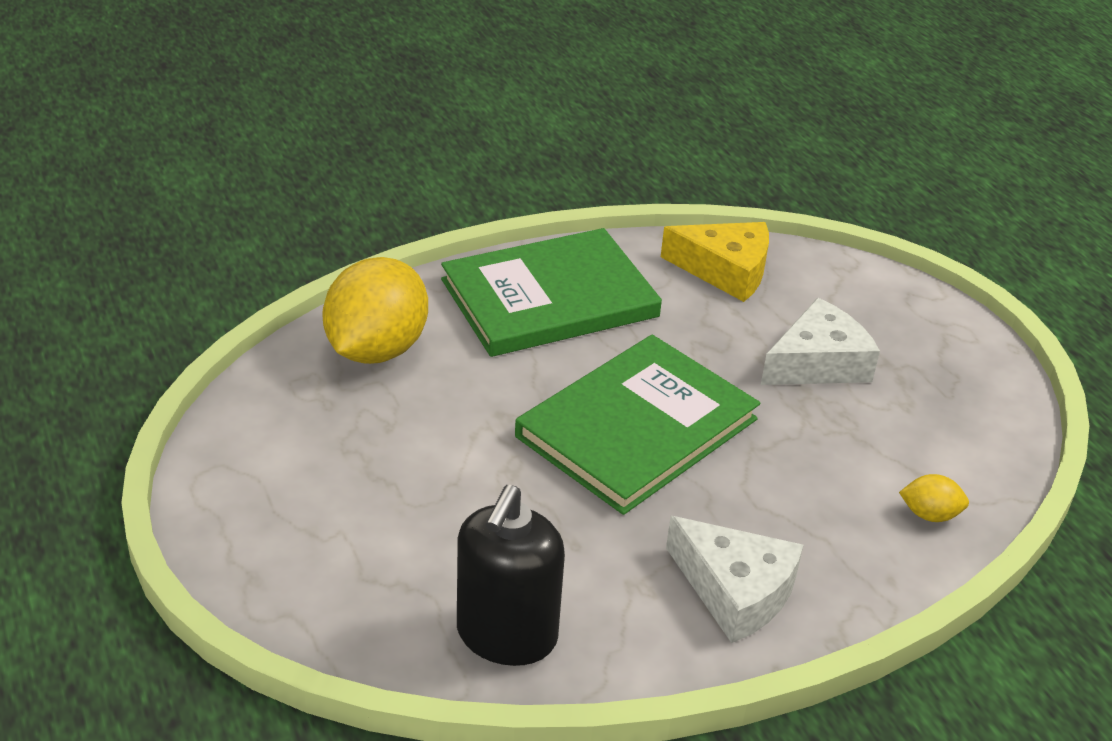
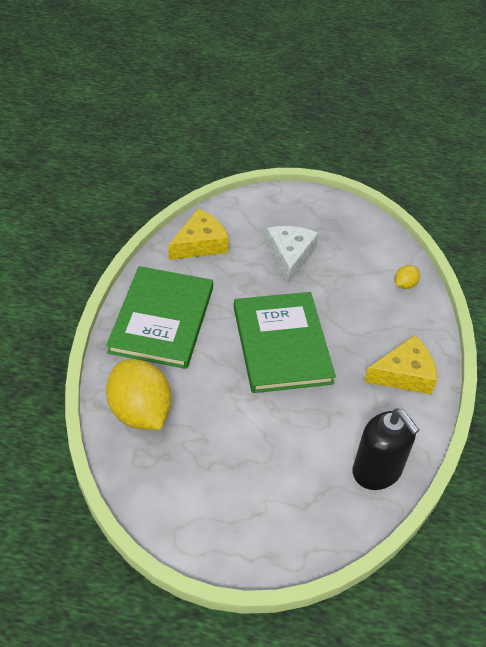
camera: 55 degrees left, 10 degrees up
(735, 591) = (404, 374): white cheese -> yellow cheese

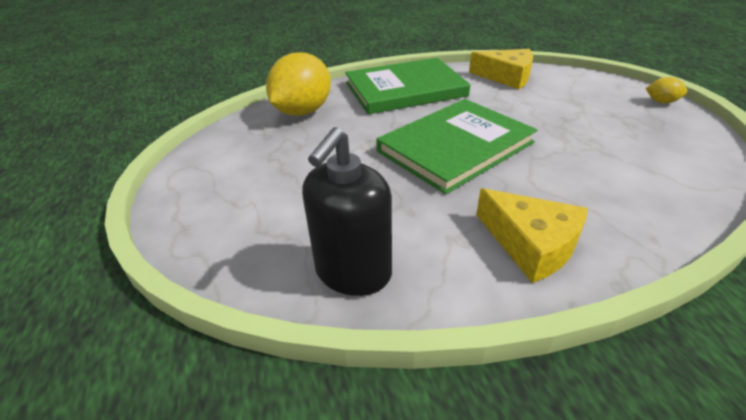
camera: 65 degrees right, 10 degrees down
(290, 256) = (569, 115): white cheese -> none
(405, 284) = (670, 196): yellow lemon -> yellow lemon (661, 102)

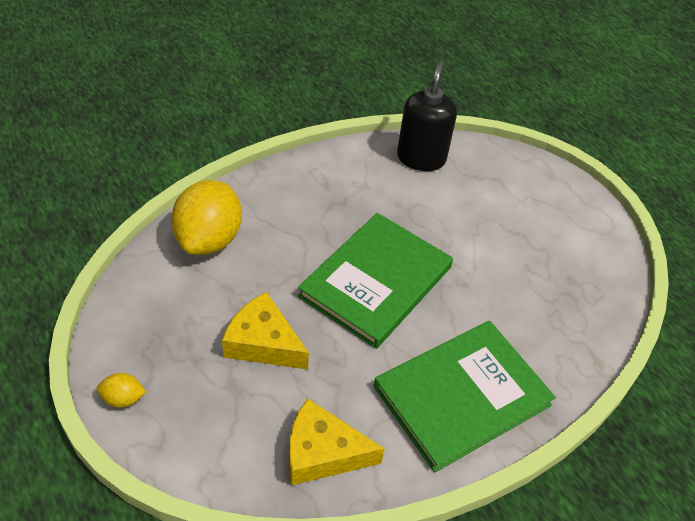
camera: 160 degrees right, 10 degrees up
(302, 112) = (564, 327): yellow lemon -> yellow lemon (209, 239)
(531, 244) = (311, 186): yellow cheese -> yellow cheese (263, 343)

